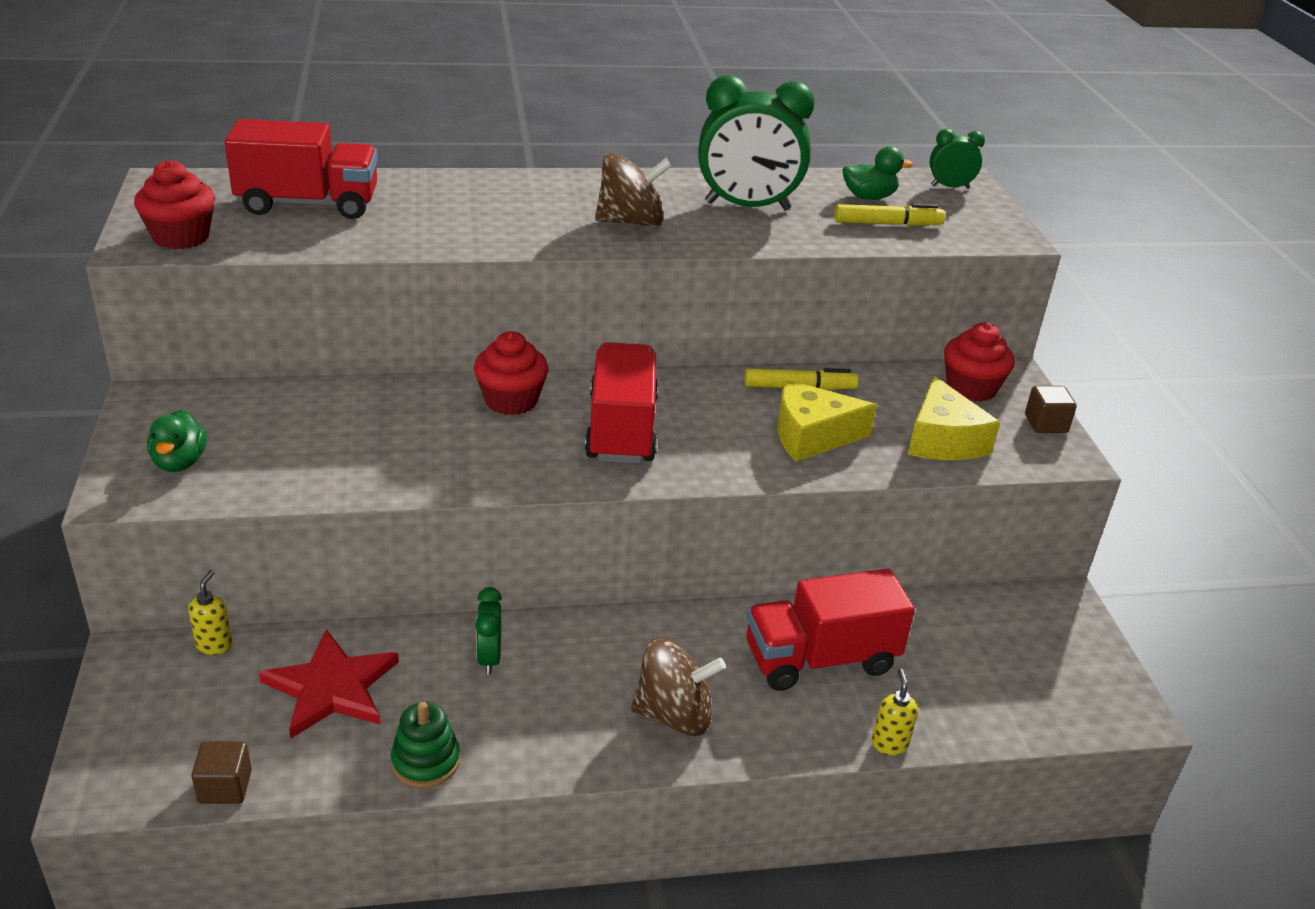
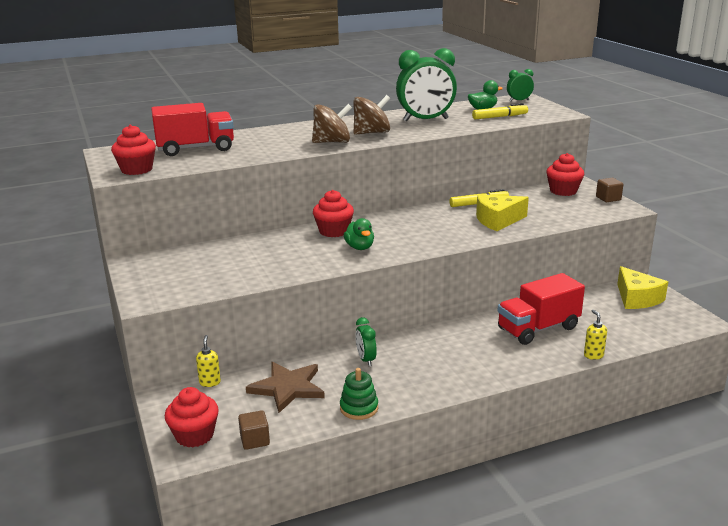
camera: 10 degrees left, 10 degrees down
(137, 752) = (194, 435): none -> red cupcake
(179, 462) = (170, 283): green duck -> green duck (359, 247)
(332, 687) = (287, 388): red star -> brown star
(621, 429) = (400, 233): red truck -> none
(674, 715) = (478, 364): brown spinning top -> brown spinning top (332, 142)
(943, 440) = (563, 212): yellow cheese -> yellow cheese (637, 298)

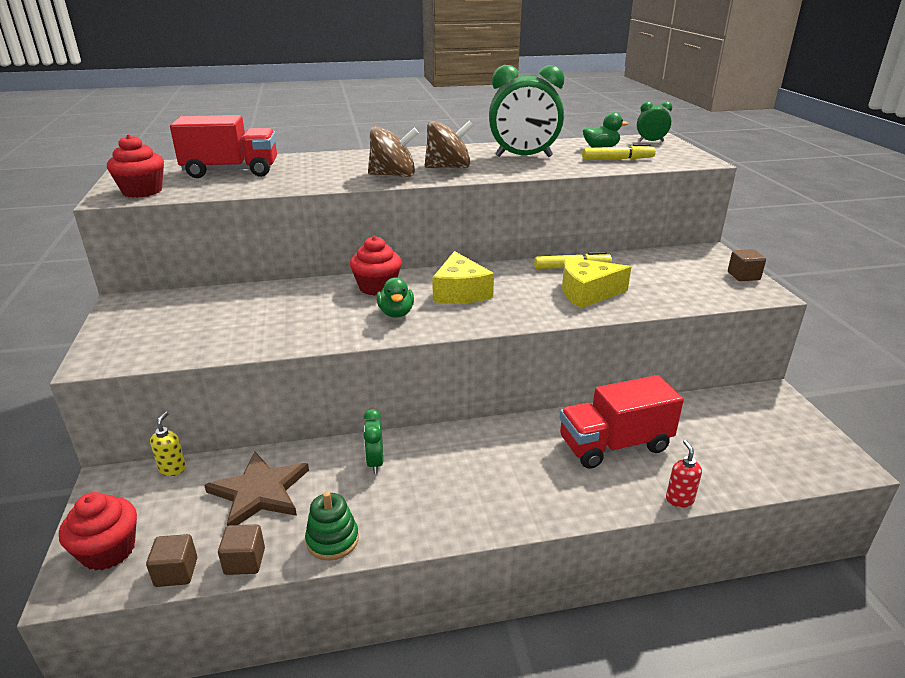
camera: 10 degrees right, 5 degrees up
(301, 428) = (245, 561): none -> brown cube
(563, 191) = (686, 260): red cupcake -> none
(593, 355) = (679, 499): yellow soap dispenser -> red soap dispenser
(637, 298) = (761, 415): yellow cheese -> yellow cheese (460, 292)

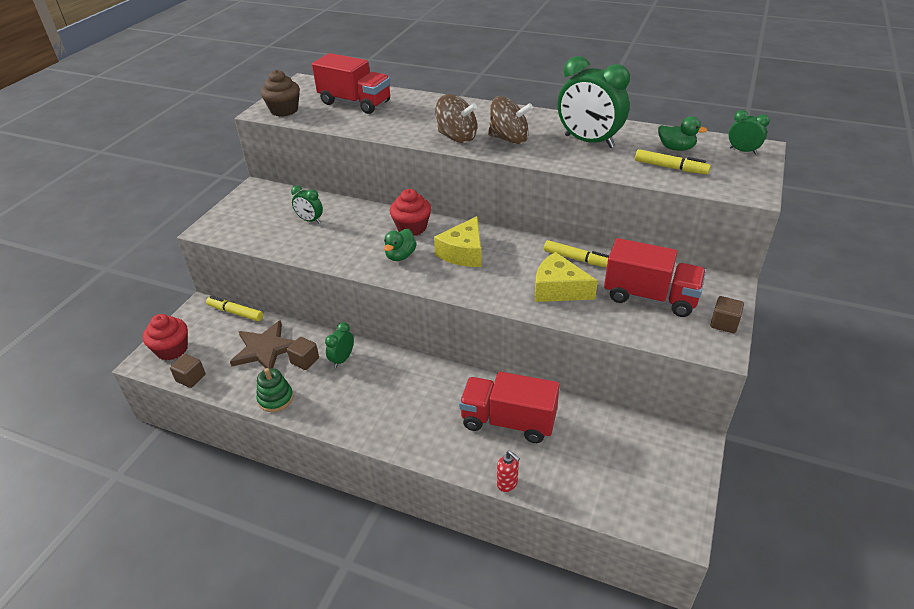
camera: 35 degrees right, 10 degrees up
(142, 191) = (284, 110): red cupcake -> brown cupcake
(173, 469) = (235, 312): yellow soap dispenser -> yellow marker
(242, 313) = (310, 220): none -> green clock
(245, 561) = (225, 388): brown cube -> brown cube (305, 360)
(667, 276) = (650, 297): none -> red truck
(679, 499) = (507, 484): red soap dispenser -> red soap dispenser turned 105 degrees clockwise

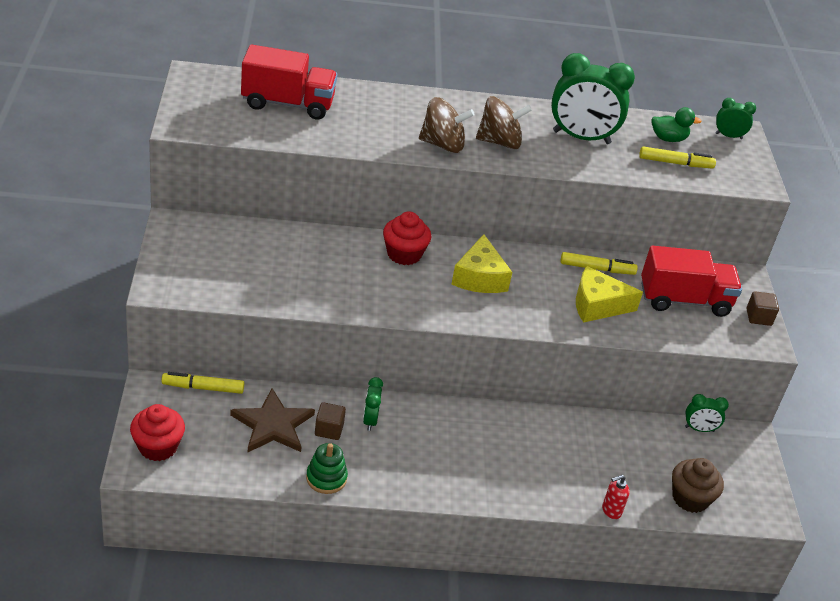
camera: 30 degrees left, 0 degrees up
(191, 378) = (209, 475): brown cube -> none
(284, 110) = (207, 122): brown cupcake -> brown cupcake (690, 498)
(310, 220) = (279, 260): green clock -> green clock (699, 429)
(400, 256) = (415, 291): green duck -> none
(507, 484) = (611, 511): red soap dispenser -> red soap dispenser turned 135 degrees clockwise
(508, 421) = (579, 451): red truck -> none

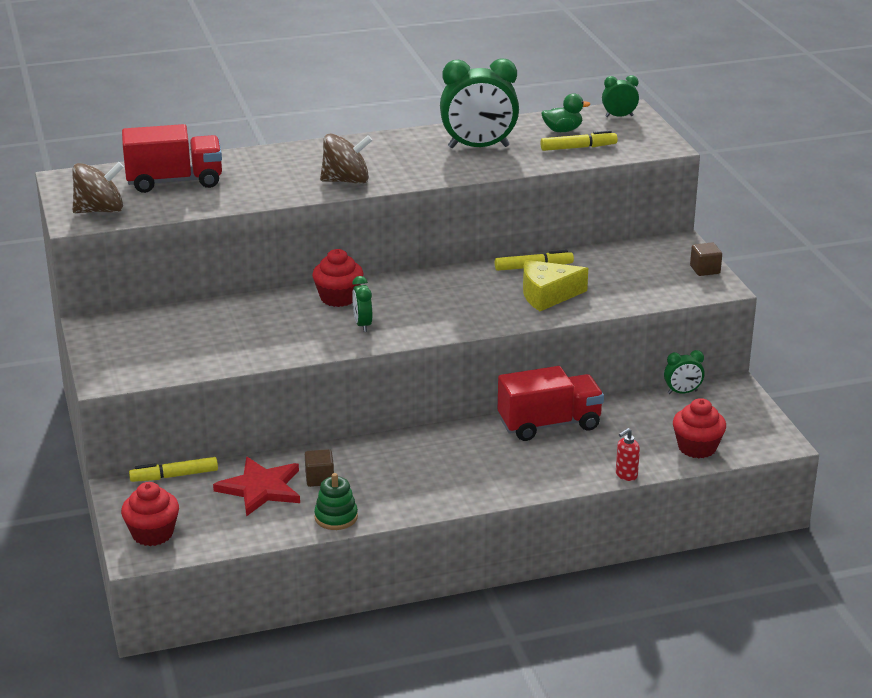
camera: 10 degrees left, 10 degrees down
(273, 425) = (261, 488): brown star -> red star
(370, 420) = (357, 461): green clock -> green clock (362, 325)
(479, 277) = (422, 299): yellow cheese -> none
(499, 142) = (401, 167): brown spinning top -> brown spinning top (100, 210)
(684, 300) = (628, 272): red truck -> red truck (549, 424)
(690, 498) = (697, 447): brown cupcake -> red cupcake

